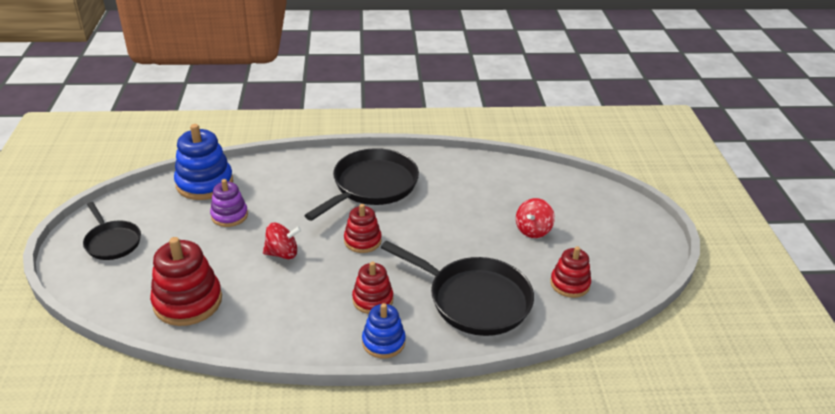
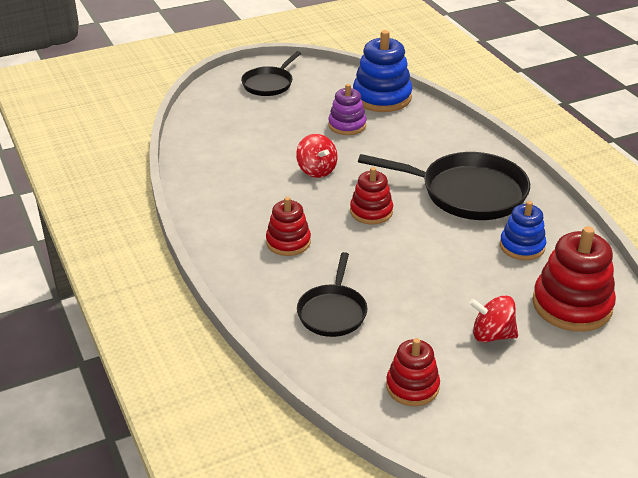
camera: 70 degrees right, 0 degrees up
(188, 301) = (222, 143): red stacking toy -> red stacking toy (572, 305)
(383, 342) = (234, 264): blue stacking toy -> blue stacking toy (522, 246)
(474, 300) = (332, 312): black pan -> black pan, size x0.58

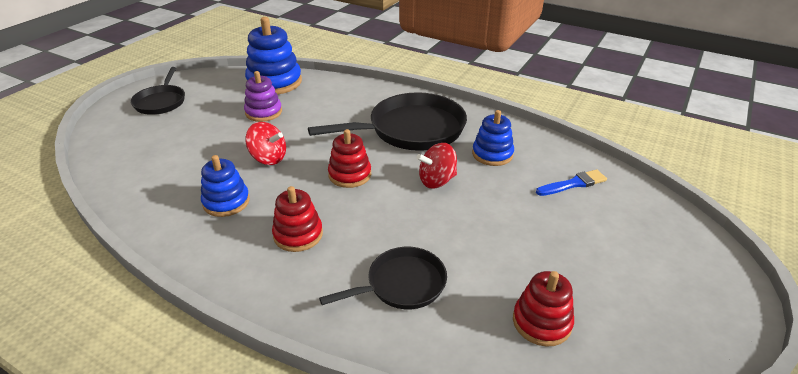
camera: 35 degrees left, 0 degrees up
(256, 194) = (226, 202): none -> blue stacking toy
(332, 312) = (402, 284): black pan -> black pan turned 90 degrees counterclockwise
(492, 335) = (548, 237): red spinning top -> red spinning top (437, 181)
(572, 305) = (573, 184): red stacking toy -> blue brush

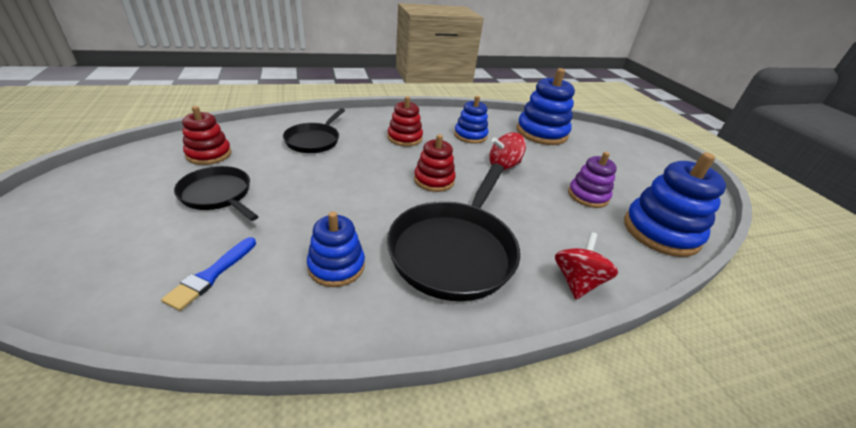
camera: 130 degrees right, 0 degrees up
(152, 168) = (541, 133): none -> blue stacking toy
(161, 102) = (653, 167): black pan -> black pan (218, 195)
(437, 181) = (362, 207): red spinning top -> red spinning top (577, 281)

